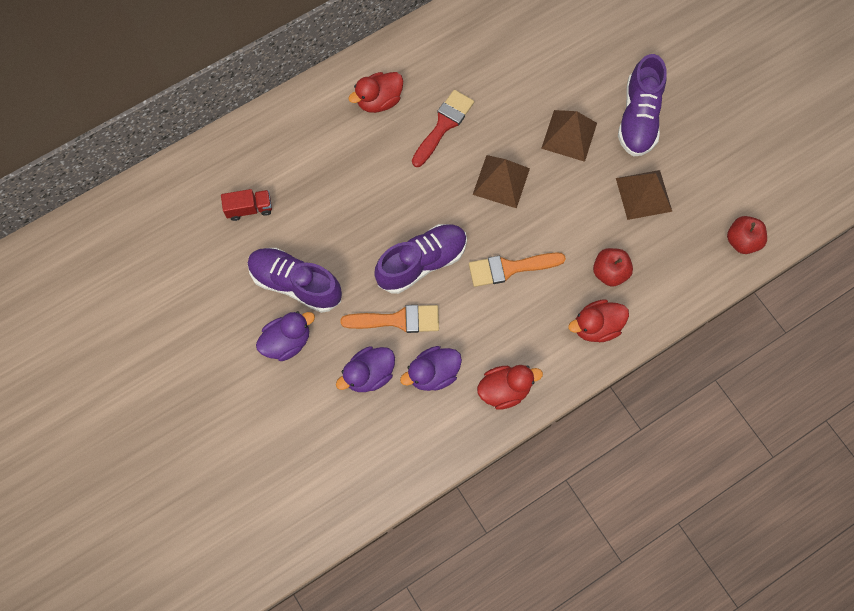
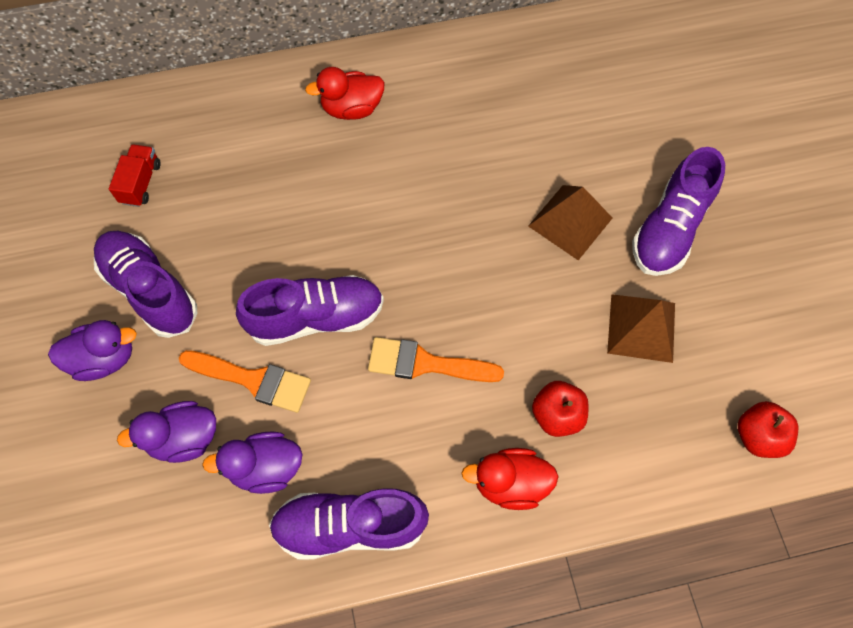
camera: 20 degrees right, 5 degrees down
(249, 209) = (141, 183): red truck -> red truck turned 90 degrees counterclockwise
(443, 125) = (417, 160): red brush -> none
(501, 181) = (460, 250): brown pyramid -> none
(504, 390) = (350, 525): red duck -> purple shoe

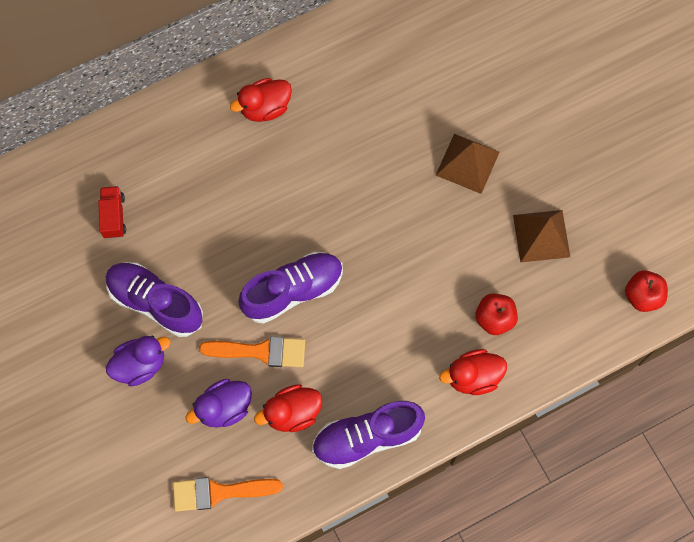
camera: 15 degrees left, 5 degrees up
(266, 468) = (292, 413): purple duck -> red duck
(426, 363) = (387, 305): orange brush -> orange brush (219, 492)
(669, 228) = (545, 150): purple shoe -> none

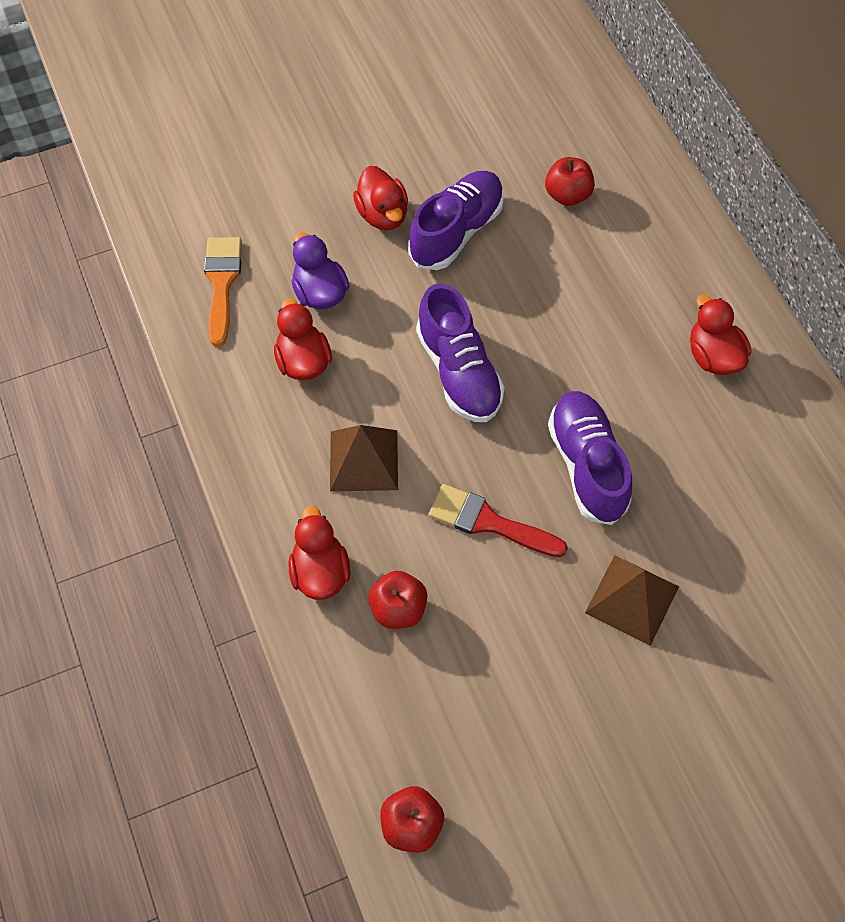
camera: 95 degrees right, 10 degrees down
(114, 216) = (567, 195): red truck -> red apple
(140, 365) = (383, 215): purple duck -> red duck
(260, 351) = (384, 333): orange brush -> none
(367, 437) = (260, 439): purple shoe -> purple shoe (587, 465)
(419, 261) = (489, 522): none -> red brush
(541, 236) = (516, 688): brown pyramid -> brown pyramid (363, 460)

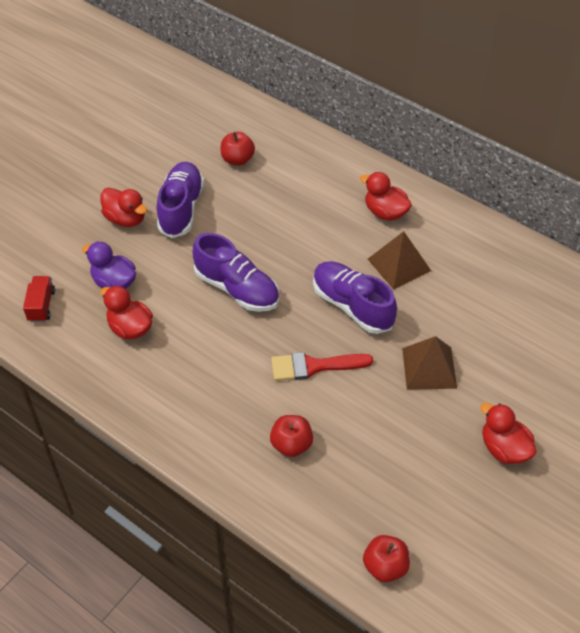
camera: 30 degrees left, 10 degrees down
(222, 283) = (41, 305): orange brush -> red truck
(320, 572) = (226, 448): red duck -> red duck (504, 448)
(363, 460) = (210, 368): brown pyramid -> brown pyramid (399, 265)

